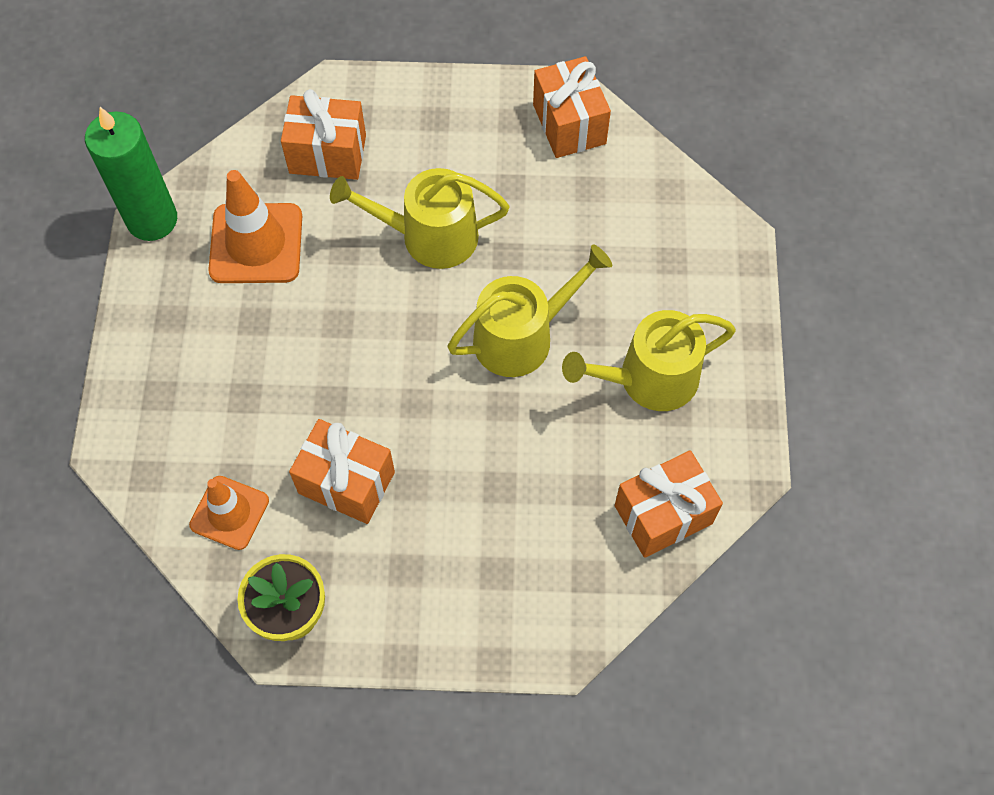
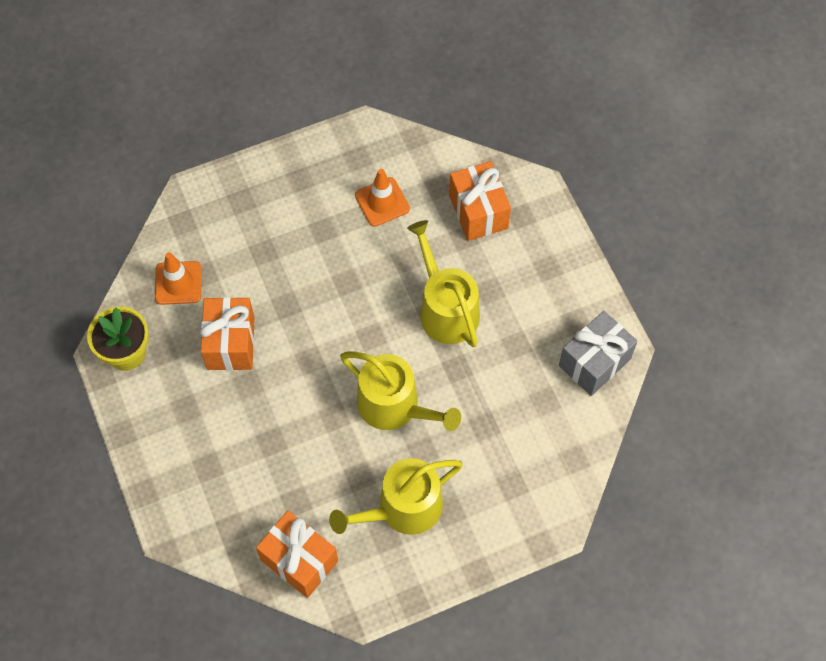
camera: 65 degrees right, 0 degrees up
(152, 220) = (368, 130): green candle -> none
(256, 244) = (382, 202): orange traffic cone -> orange traffic cone, size x0.65
(569, 124) = (594, 362): orange gift -> grey gift
(649, 379) = (403, 508): yellow watering can -> yellow watering can turned 75 degrees counterclockwise

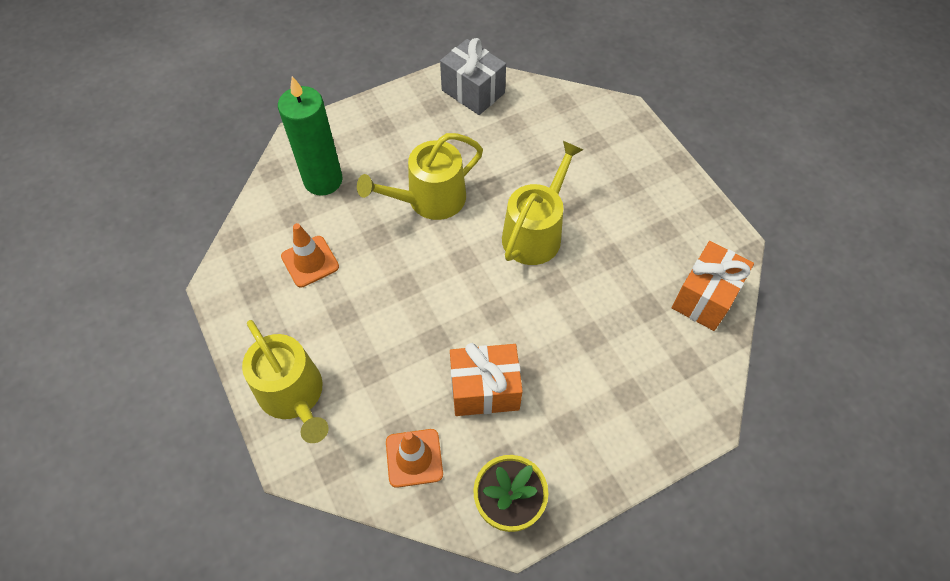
camera: 95 degrees left, 5 degrees down
(403, 508) = (634, 219): yellow watering can -> yellow watering can (294, 395)
(478, 212) = (323, 180): orange gift -> green candle

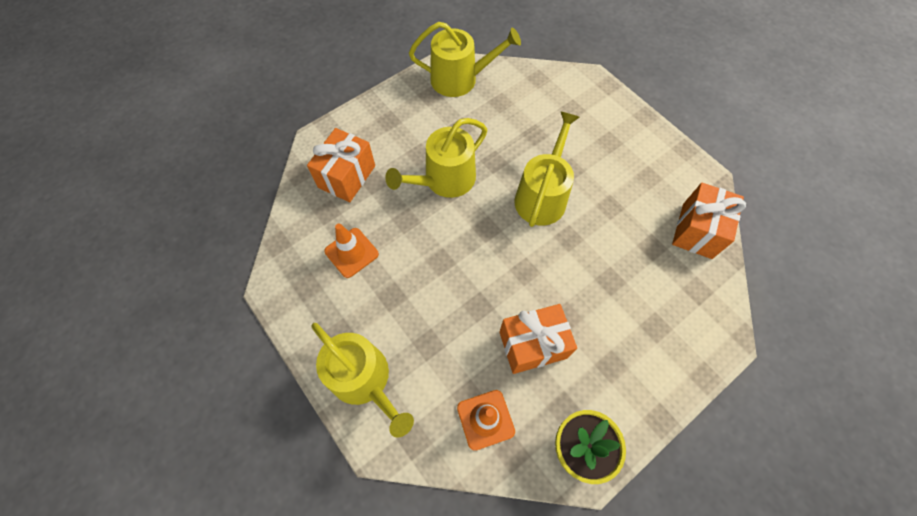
camera: 10 degrees left, 5 degrees up
(323, 180) = (347, 176): green candle -> orange gift
(473, 92) = (459, 79): grey gift -> yellow watering can

